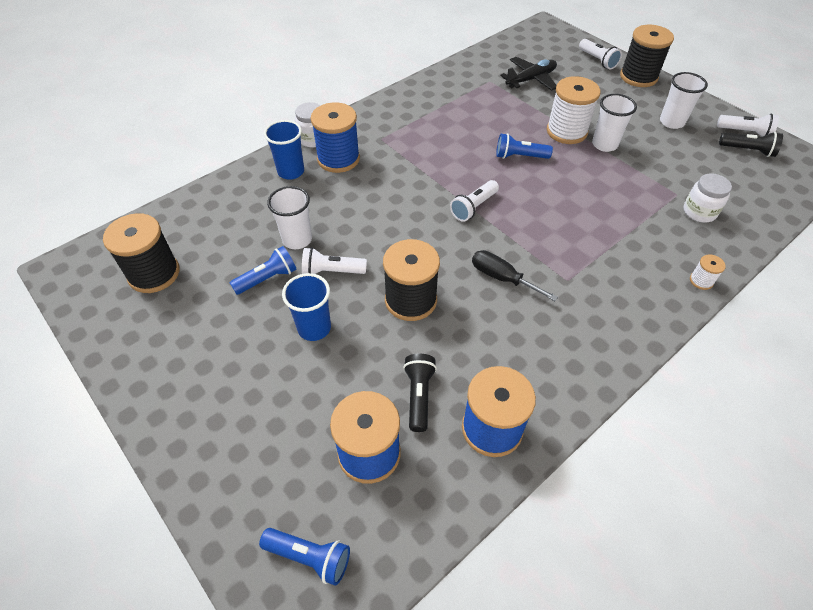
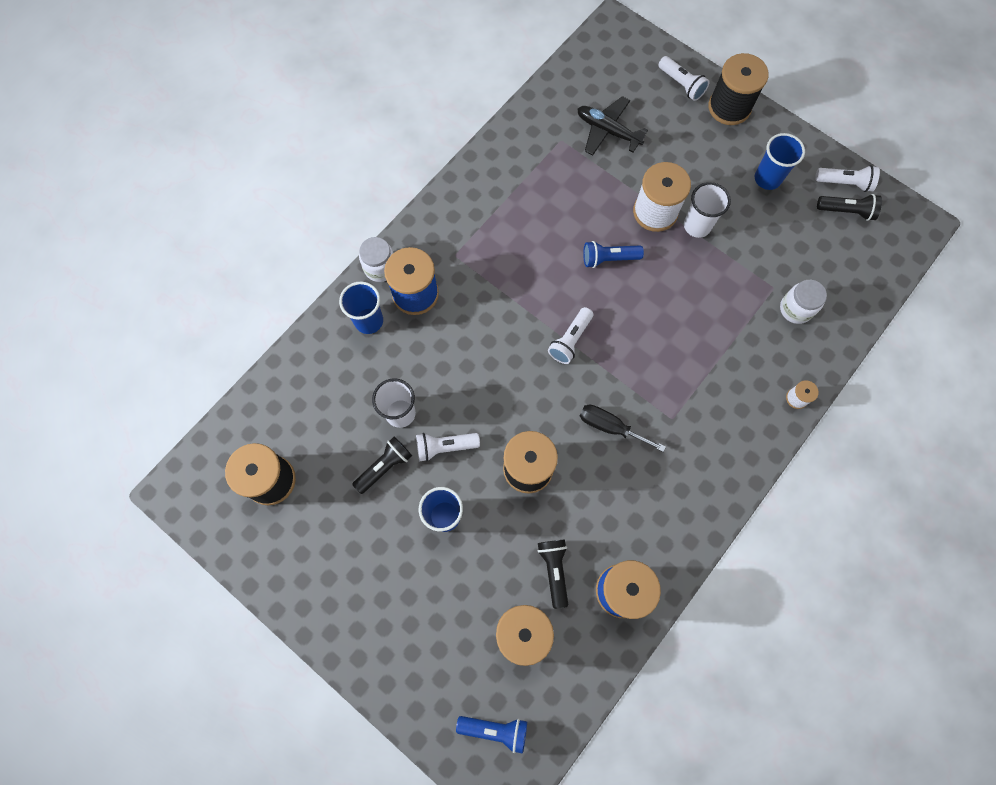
camera: 10 degrees left, 20 degrees up
(267, 278) = (384, 467): blue flashlight -> black flashlight
(531, 80) = (608, 131): black plane -> black plane turned 105 degrees counterclockwise
(671, 122) = (767, 179): white cup -> blue cup

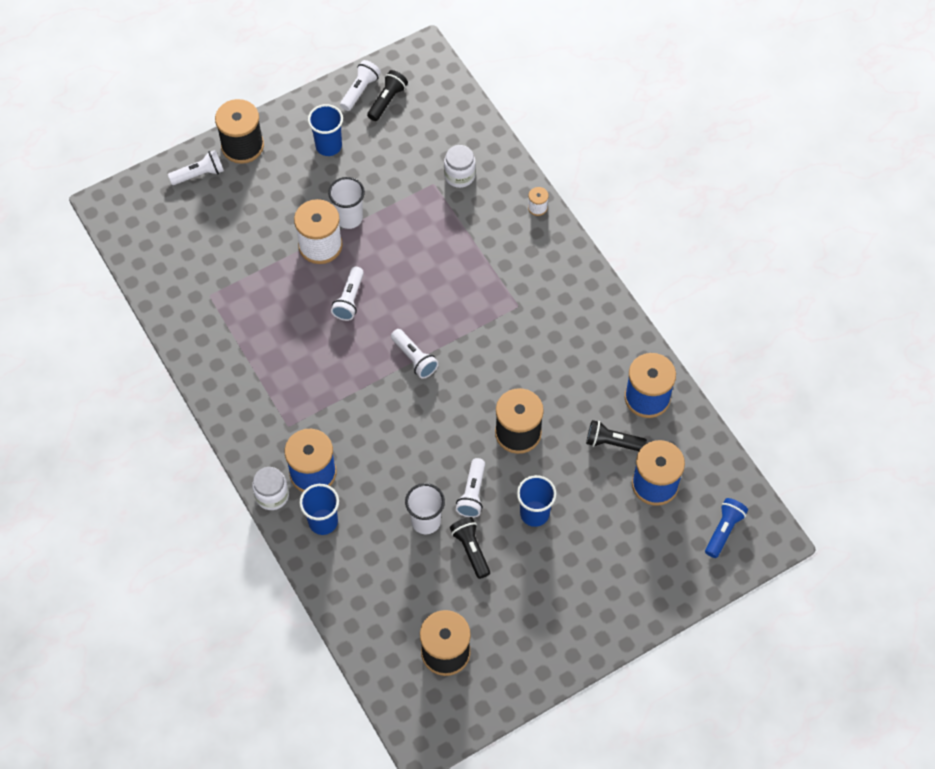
camera: 70 degrees left, 10 degrees down
(608, 131) = (218, 252): black plane -> none
(609, 258) = (349, 299): blue flashlight -> white flashlight
(610, 427) = (506, 355): black screwdriver -> none

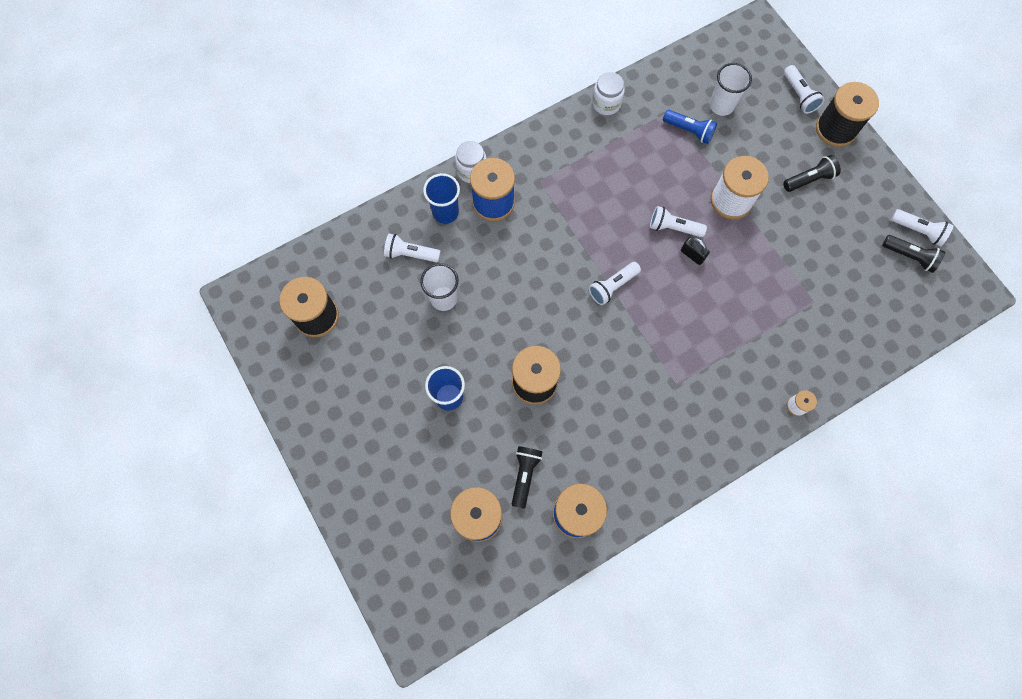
camera: 90 degrees right, 10 degrees up
(328, 146) = (846, 204): blue cup -> none
(349, 218) = (764, 225): white cup -> white cup (721, 106)
(381, 284) = (692, 255): none -> black padlock
(459, 175) = (827, 327): white jar -> white jar (606, 103)
(471, 550) = (414, 338): black flashlight -> black flashlight (809, 179)
(472, 493) = (470, 339): white flashlight -> white flashlight (411, 254)
(724, 530) = (425, 587): blue flashlight -> blue flashlight (689, 131)

